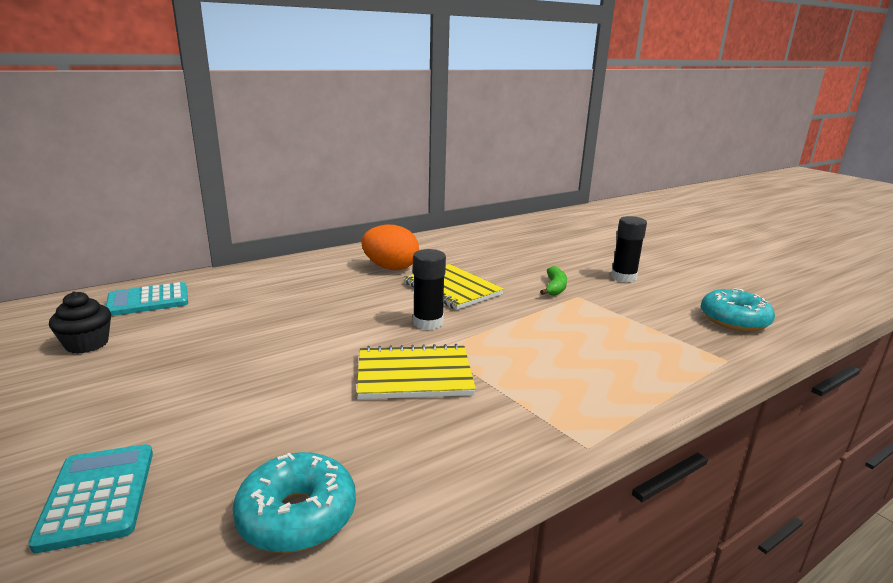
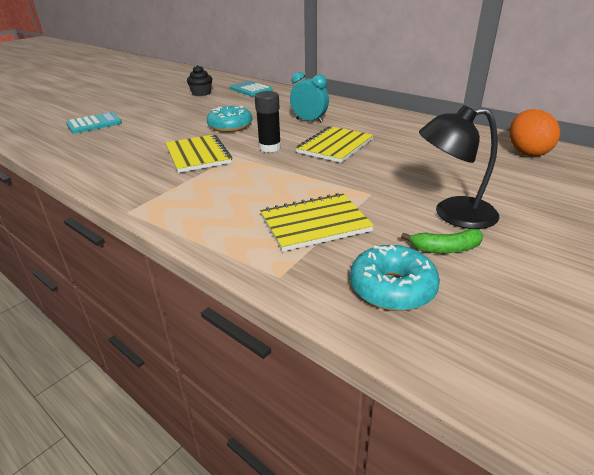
camera: 75 degrees right, 10 degrees up
(297, 515) = (77, 154): turquoise donut -> turquoise donut (230, 126)
(355, 286) = (309, 121): none -> turquoise clock
(390, 268) = (353, 123): orange egg -> orange egg (527, 152)
(555, 287) = (380, 182): green banana -> green banana (446, 249)
(623, 277) = (453, 214): black glue stick -> black lamp
(634, 330) = (315, 224): none -> yellow notebook

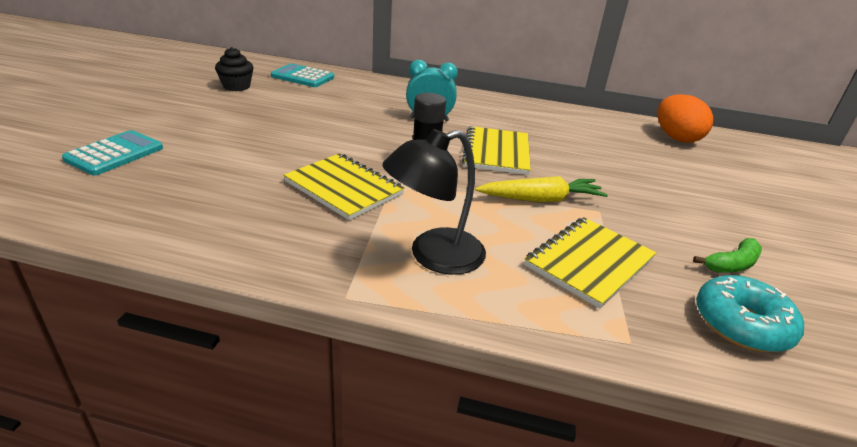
camera: 30 degrees left, 0 degrees up
(230, 126) = (338, 137): turquoise donut -> none
(330, 179) = (541, 199): none -> yellow carrot
(453, 214) = (695, 222): black lamp -> black lamp (434, 256)

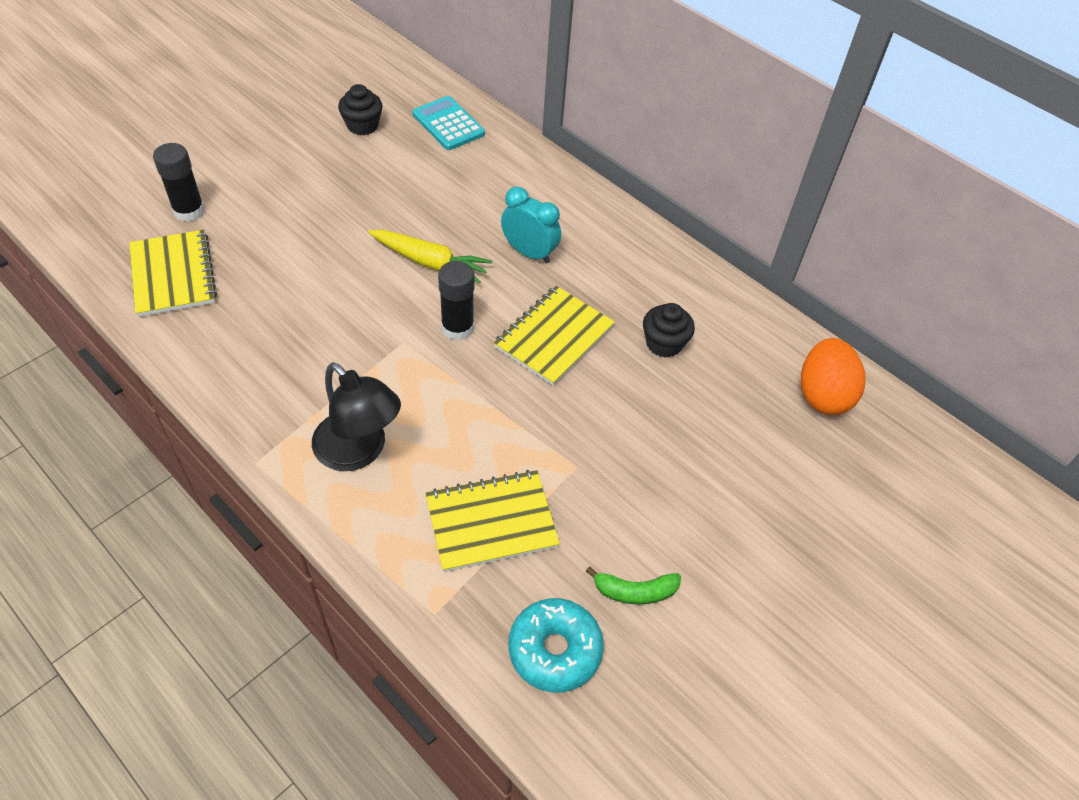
camera: 30 degrees right, 20 degrees up
(115, 154) = (189, 211): turquoise calculator -> black glue stick
(344, 188) = (350, 333): yellow notebook -> yellow notebook (173, 275)
(434, 256) = (359, 451): black lamp -> black lamp turned 135 degrees counterclockwise
(541, 199) = (530, 425): yellow carrot -> yellow carrot (430, 262)
(565, 139) = (664, 343): none -> black cupcake

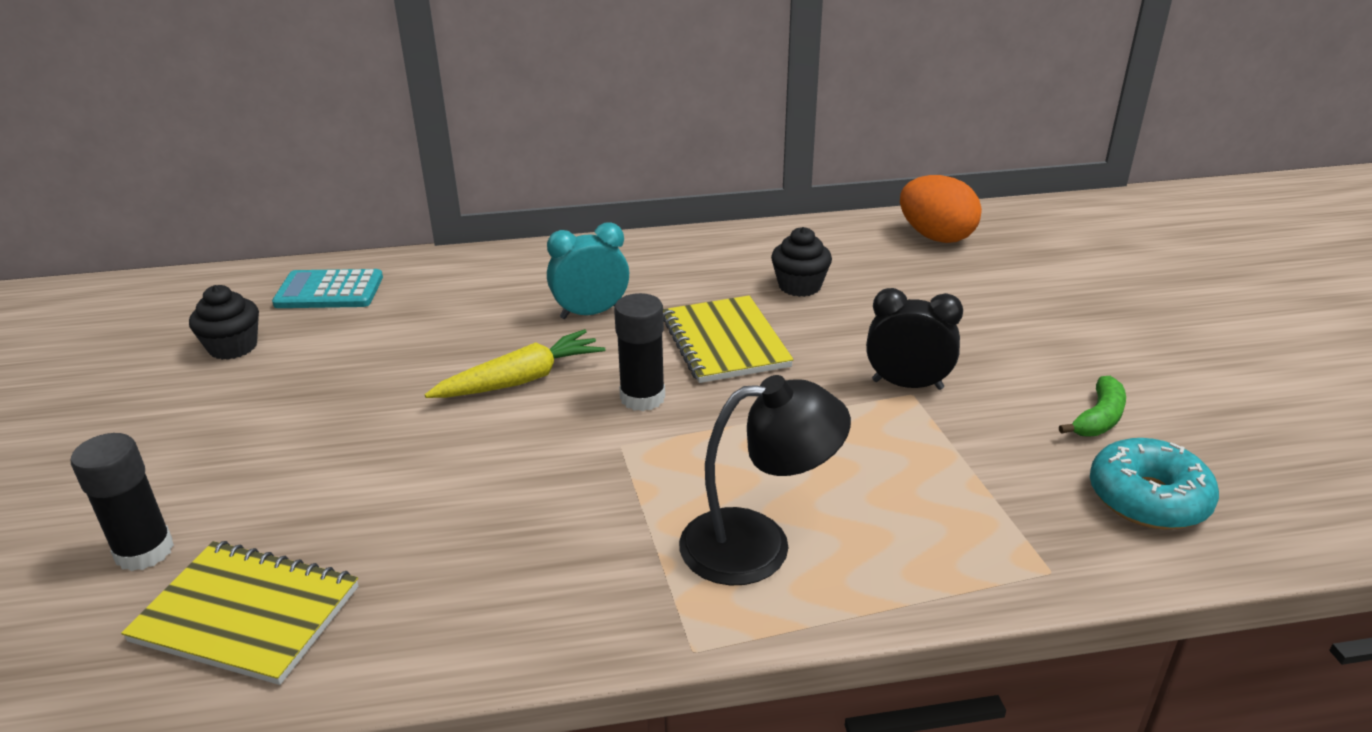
camera: 50 degrees left, 20 degrees down
(491, 522) = (946, 478): yellow notebook -> none
(585, 459) = (907, 384): none -> black clock

